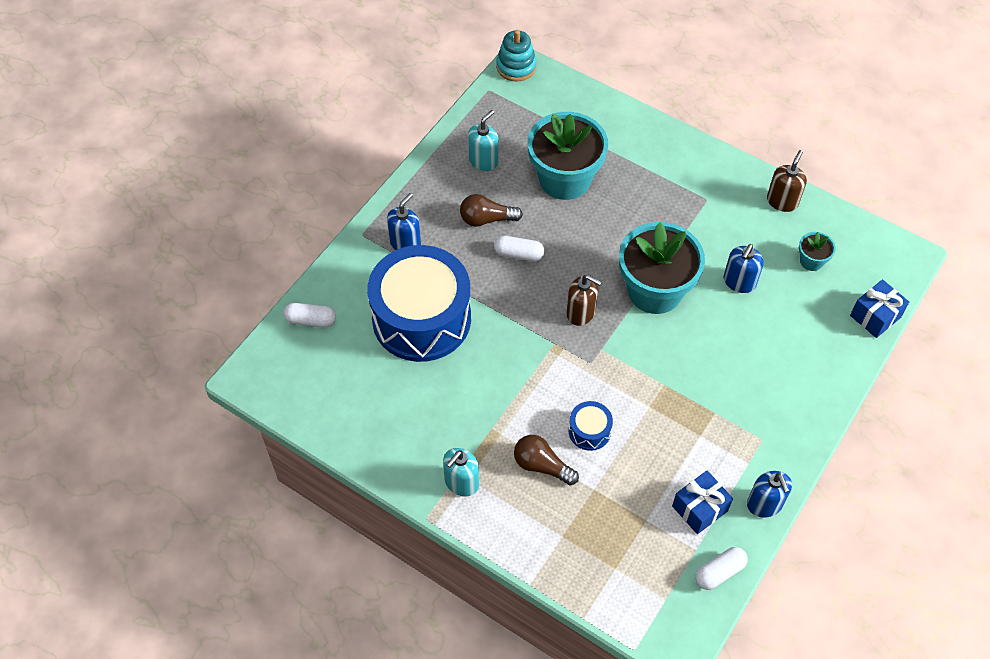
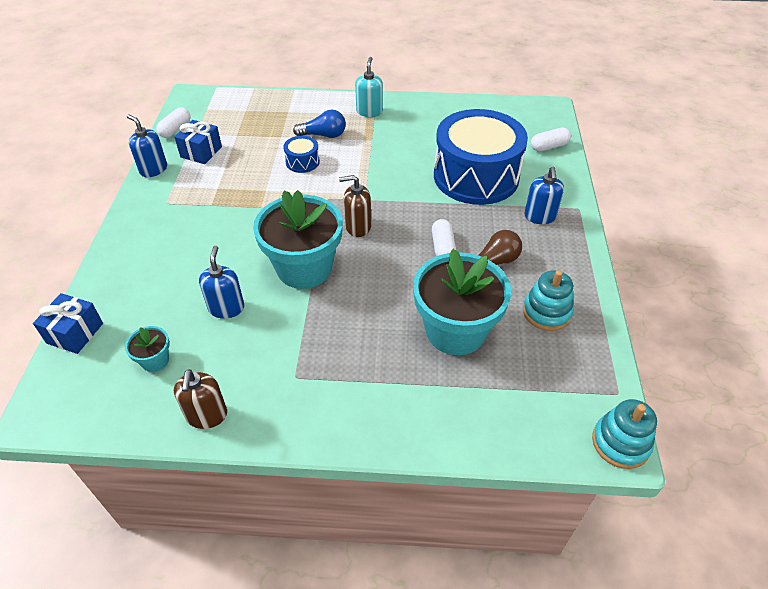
camera: 150 degrees right, 10 degrees down
(483, 160) = (546, 312): turquoise soap dispenser -> turquoise stacking toy
(518, 254) = (442, 247): white capsule -> white capsule turned 75 degrees counterclockwise
(541, 465) = (323, 135): brown light bulb -> blue light bulb

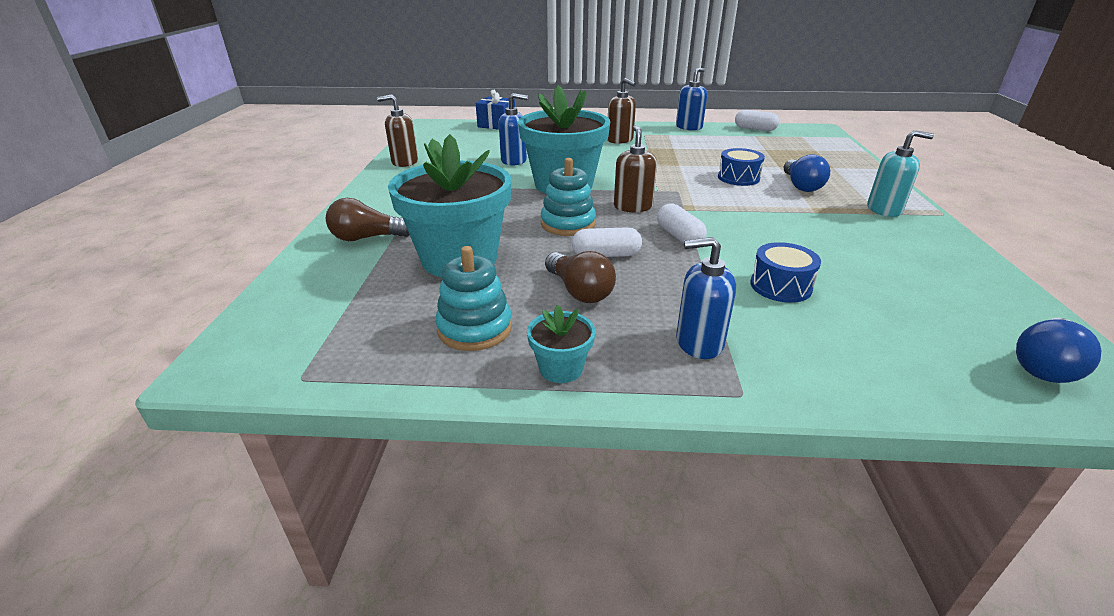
camera: 90 degrees right, 15 degrees down
(155, 360) = (464, 145): turquoise flower pot -> turquoise flower pot (561, 368)
(180, 222) = (620, 140): none -> brown soap dispenser
(201, 152) = (726, 139): blue gift -> none
(420, 405) = (367, 238): none -> brown light bulb
(476, 176) = (780, 286): blue drum -> blue drum, size x0.41
(533, 118) = (1044, 365): none -> blue light bulb
(549, 146) = (944, 377): white capsule -> white capsule (679, 236)
(620, 443) = (224, 368): turquoise stacking toy -> turquoise stacking toy (568, 224)

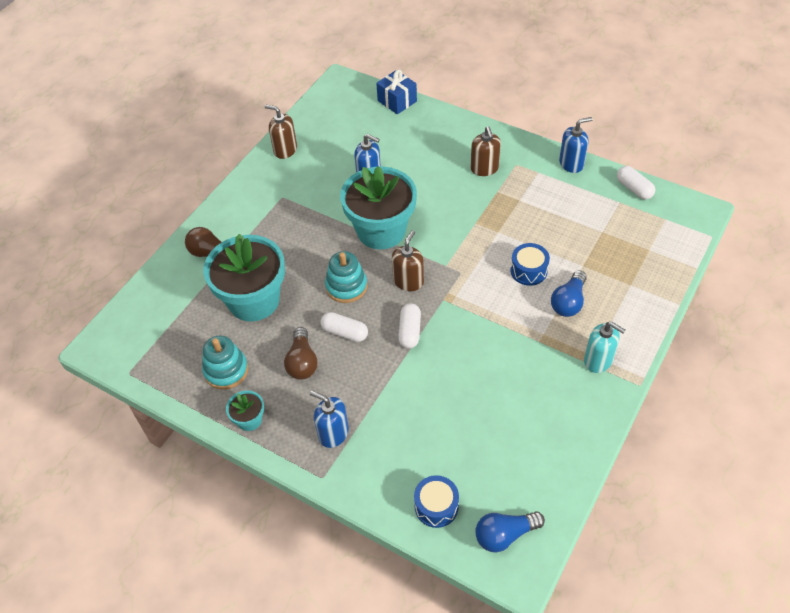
camera: 30 degrees right, 20 degrees up
(780, 286) = (426, 409): blue drum -> blue drum (436, 506)

